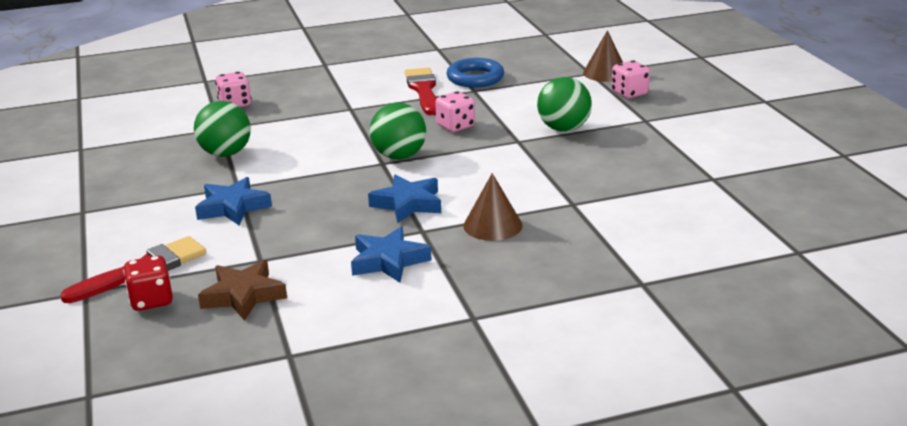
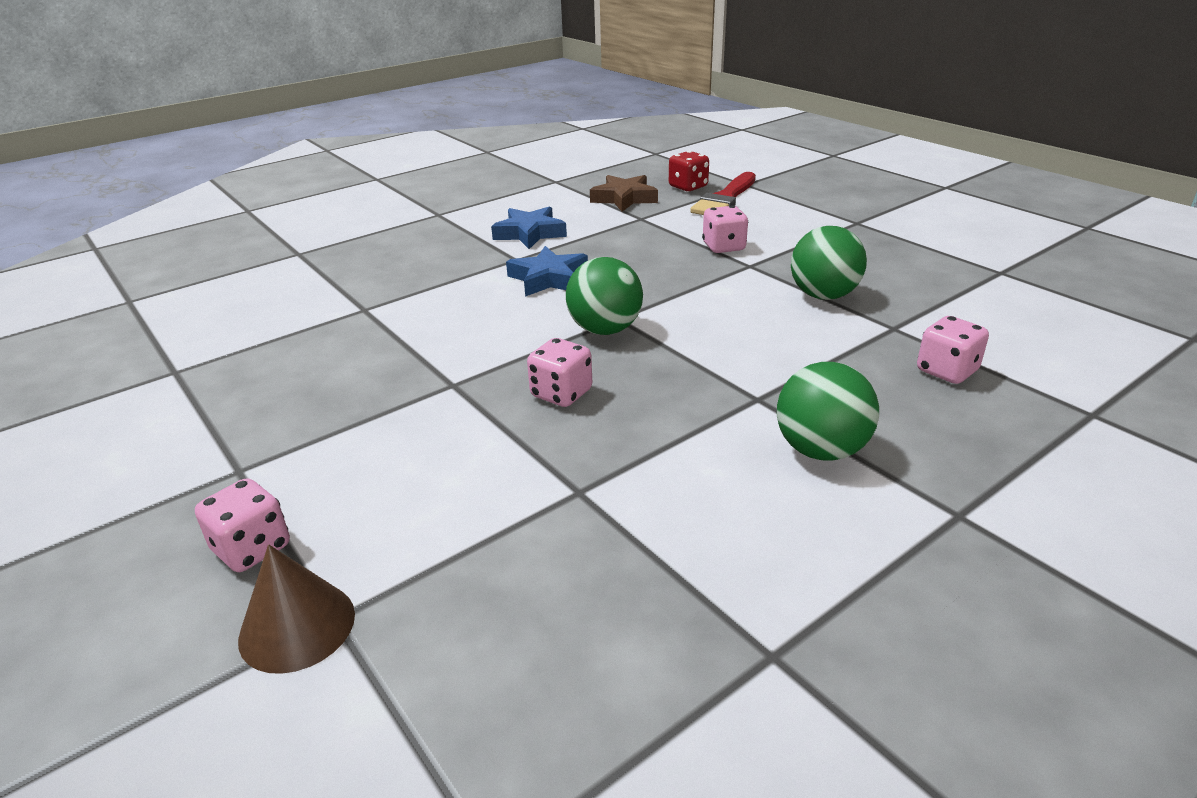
camera: 160 degrees right, 5 degrees up
(233, 207) = (723, 247): blue star -> pink dice
(423, 90) = (676, 470): red brush -> none
(475, 78) = (598, 533): blue ring -> none
(492, 225) = (447, 274): brown cone -> none
(563, 129) = (385, 421): green ball -> green ball (820, 450)

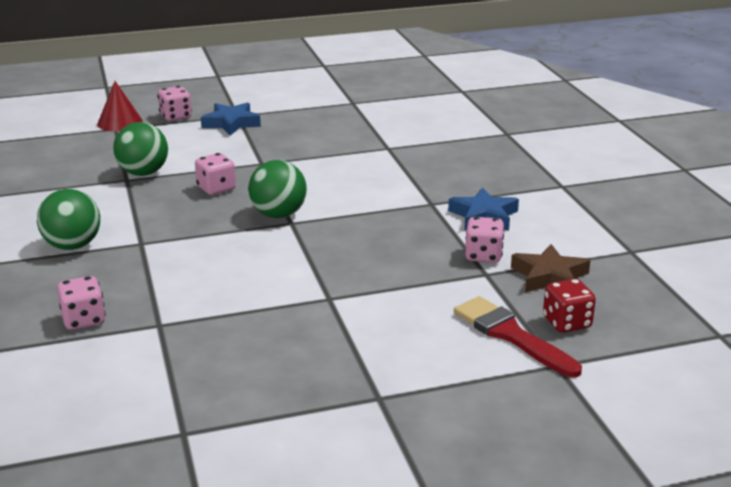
camera: 110 degrees right, 5 degrees down
(297, 626) = (120, 122): brown cone -> red cone
(548, 278) = (381, 209): blue star -> blue star (231, 123)
(723, 247) = (379, 296): pink dice -> pink dice (483, 256)
(823, 295) = (240, 313): green ball -> green ball (143, 173)

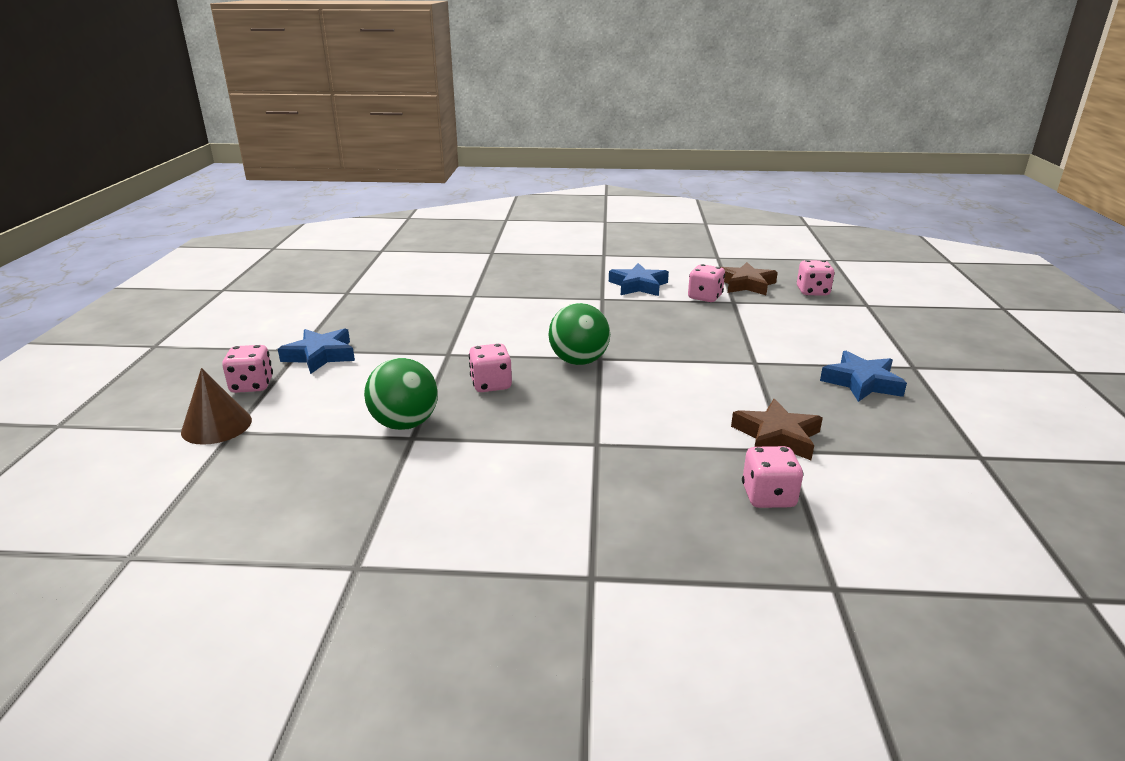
camera: 70 degrees left, 0 degrees up
(73, 246) = (577, 492): green ball -> none
(120, 122) = (216, 426): red cone -> brown cone
(180, 318) = (776, 437): none -> brown star
(315, 362) = (861, 382): none -> blue star
(511, 335) = (827, 310): red brush -> none
(566, 323) = (812, 292): red dice -> pink dice

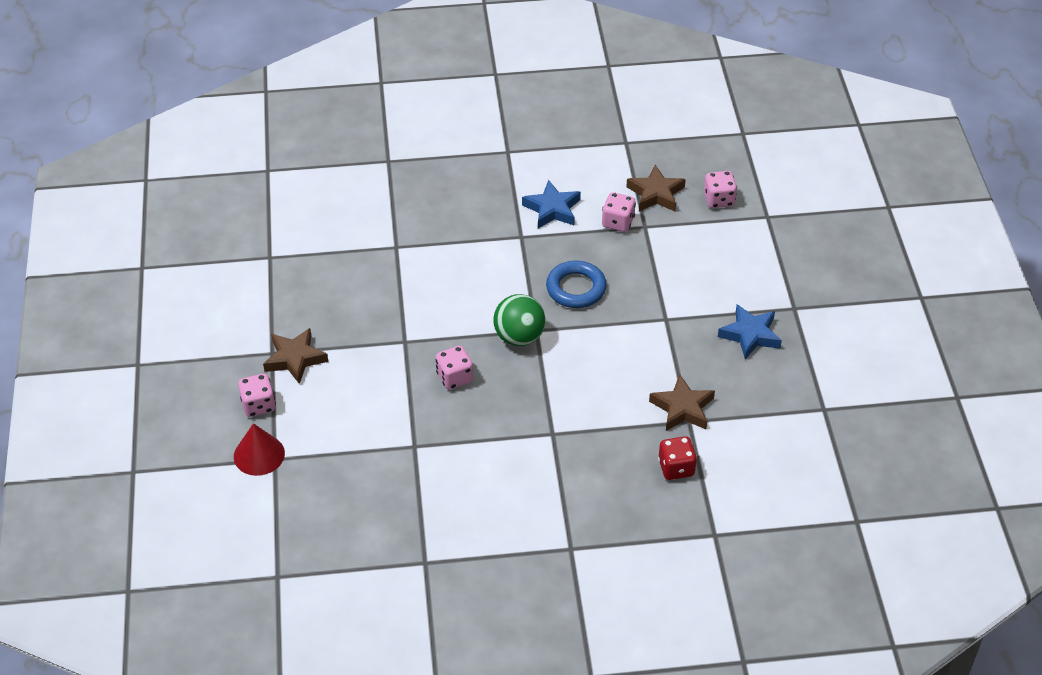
camera: 10 degrees left, 20 degrees up
(216, 426) = (259, 455): brown cone -> red cone
(320, 355) = (295, 358): blue star -> brown star
(405, 424) = (403, 432): green ball -> none
(652, 333) = (576, 288): none -> blue ring
(768, 496) = (676, 468): pink dice -> red dice

